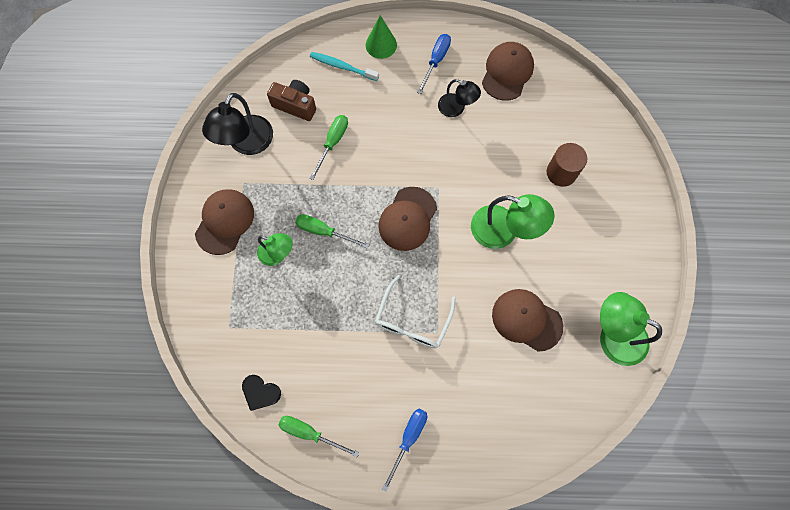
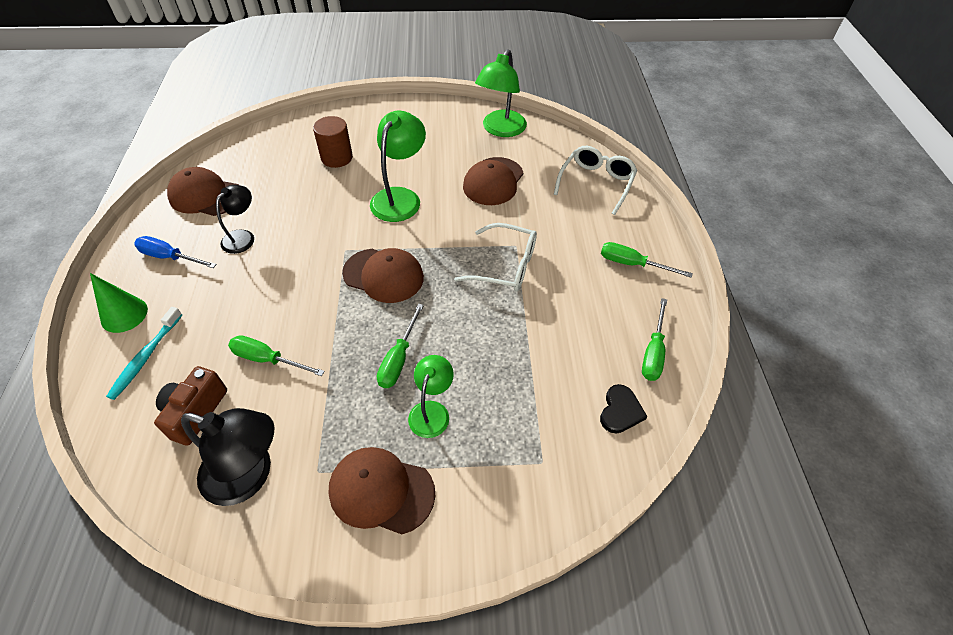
camera: 95 degrees left, 20 degrees down
(408, 439) = (632, 264): blue screwdriver -> green screwdriver
(524, 427) = (596, 183): none -> white glasses

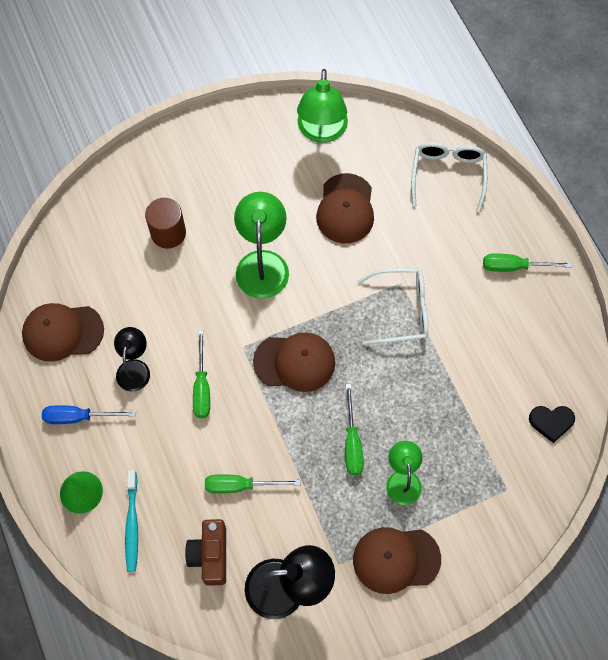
camera: 20 degrees left, 15 degrees up
(620, 411) = (551, 422): black heart -> black heart turned 90 degrees clockwise
(653, 352) = (560, 356): green screwdriver -> green screwdriver (202, 387)

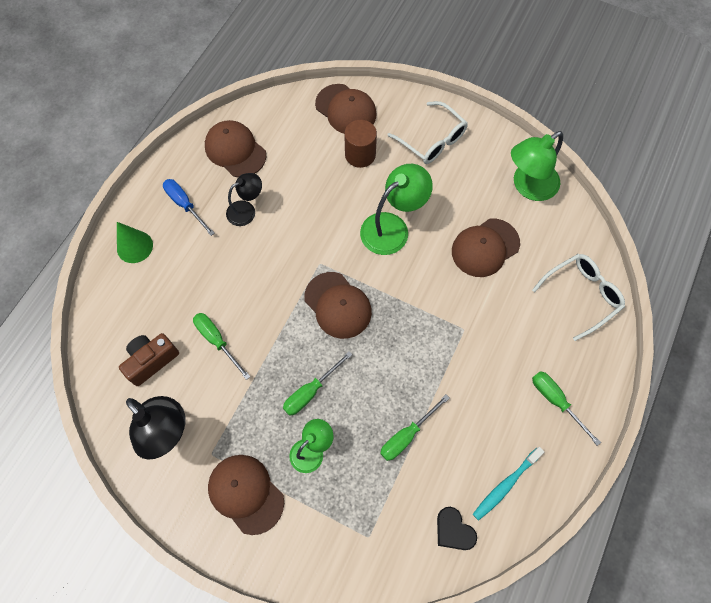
camera: 50 degrees right, 0 degrees up
(111, 208) = (346, 109): none -> brown cap
(132, 524) = (136, 294): turquoise toothbrush -> turquoise toothbrush (505, 485)
(202, 387) = (268, 261): green screwdriver -> green screwdriver (407, 435)
(401, 310) = (442, 346): white glasses -> white glasses (432, 140)

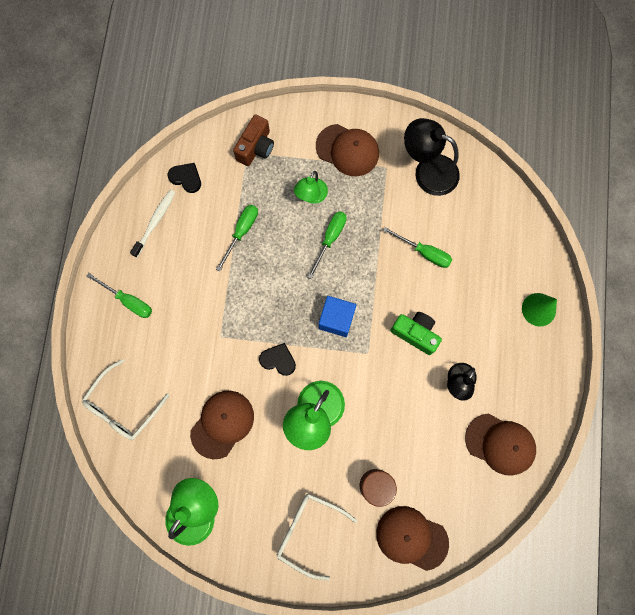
camera: 160 degrees right, 10 degrees up
(151, 361) = (468, 218): brown camera -> brown camera (256, 147)
(185, 205) = (517, 366): blue screwdriver -> none
(265, 265) = (415, 333): none -> green camera
(338, 305) = (336, 319): brown cap -> blue cube
(411, 286) = (278, 360): none -> black heart
(505, 485) = (155, 222): turquoise toothbrush -> white toothbrush

